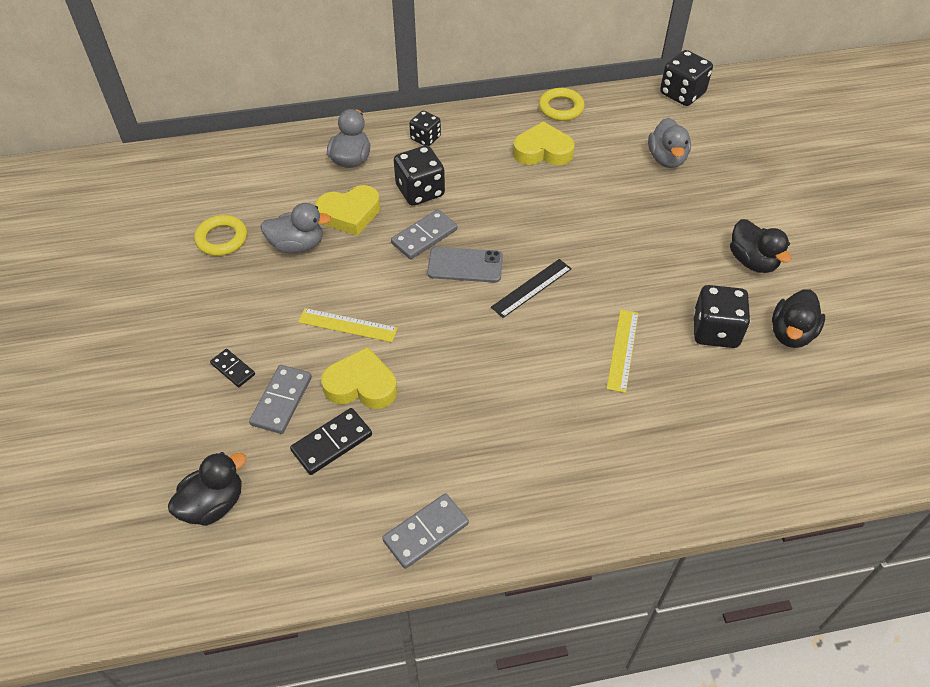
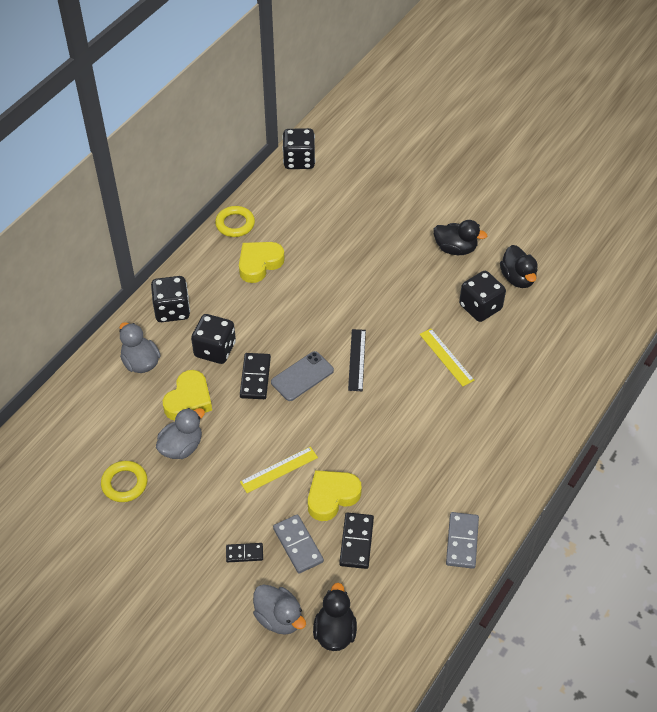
camera: 45 degrees left, 0 degrees up
(424, 236) = (255, 377): grey domino -> black domino
(425, 138) = (172, 310): black dice -> black dice, size x1.60
(666, 159) = (339, 215): grey duck -> grey duck (279, 618)

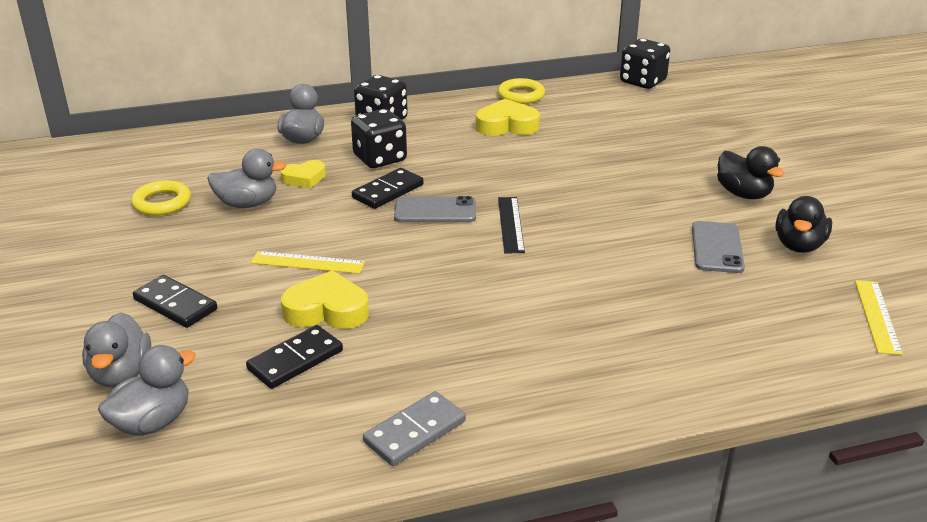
camera: 40 degrees right, 20 degrees down
(189, 400) = (304, 178): yellow heart -> yellow heart, size x0.64
(244, 553) = (175, 304): black domino -> black domino, size x1.59
(298, 545) = (234, 328): grey domino -> none
(335, 631) = (153, 422): black duck -> grey duck
(357, 360) = (510, 224): black ruler -> black ruler turned 45 degrees counterclockwise
(446, 357) = (619, 267): yellow ruler -> yellow ruler (877, 316)
(480, 307) = (717, 247): black dice -> grey phone

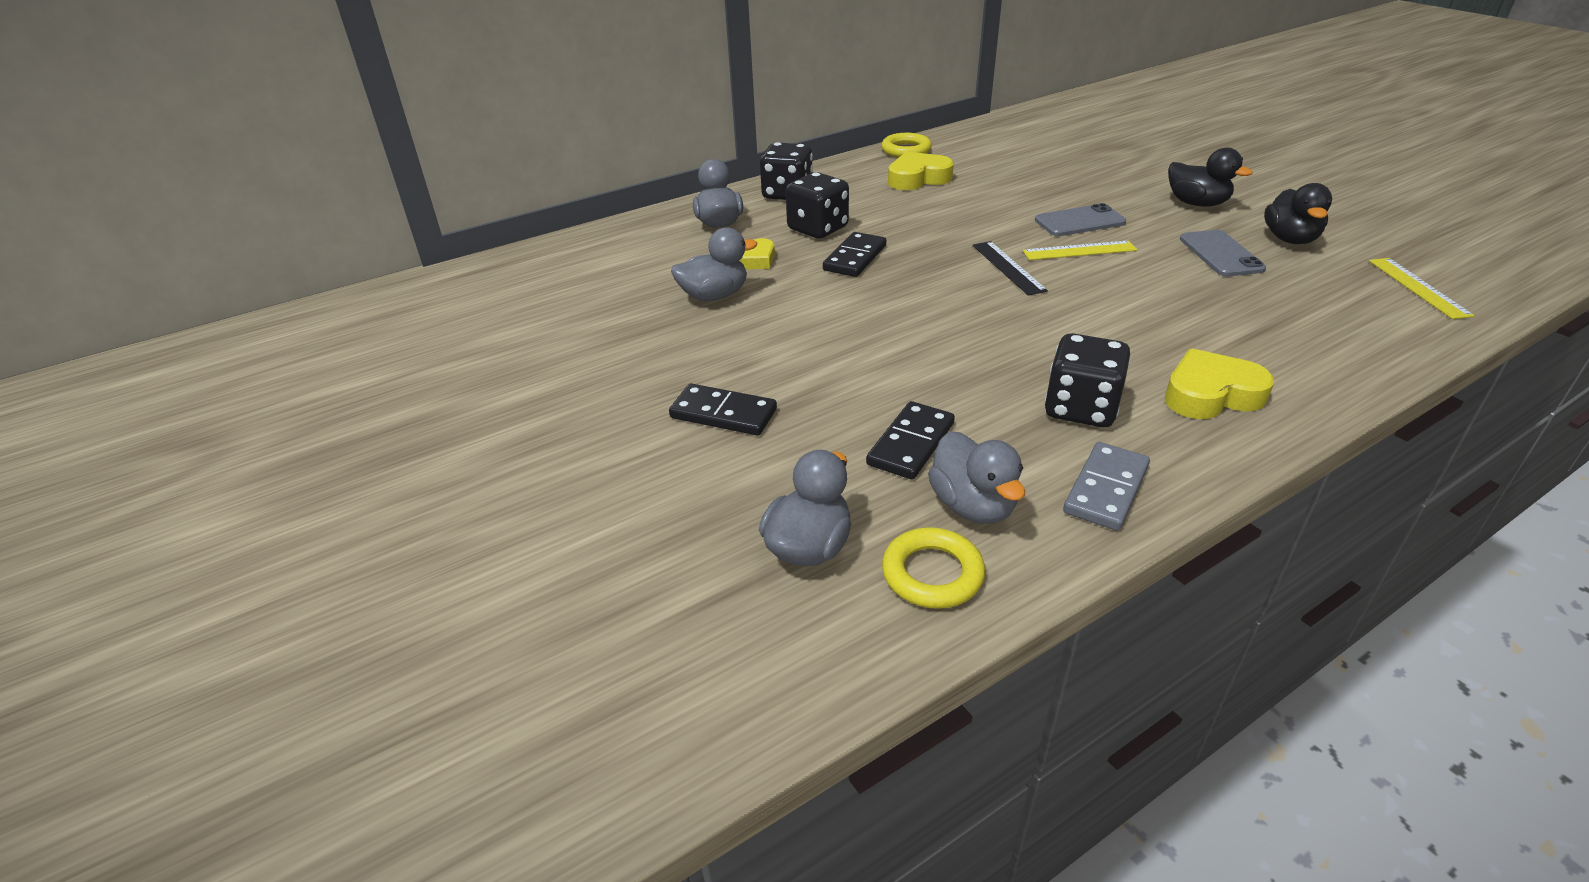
camera: 15 degrees left, 5 degrees up
(121, 374) = (725, 502): grey duck -> grey duck (972, 506)
(162, 203) = (615, 311): yellow ring -> yellow ring (932, 574)
(308, 262) = (833, 342): yellow ruler -> yellow ruler (1079, 250)
(327, 310) = (898, 385): yellow heart -> yellow heart (1211, 394)
(435, 210) = (920, 268): grey phone -> grey phone (1079, 221)
(642, 82) = (1010, 122): black dice -> black dice (1080, 408)

